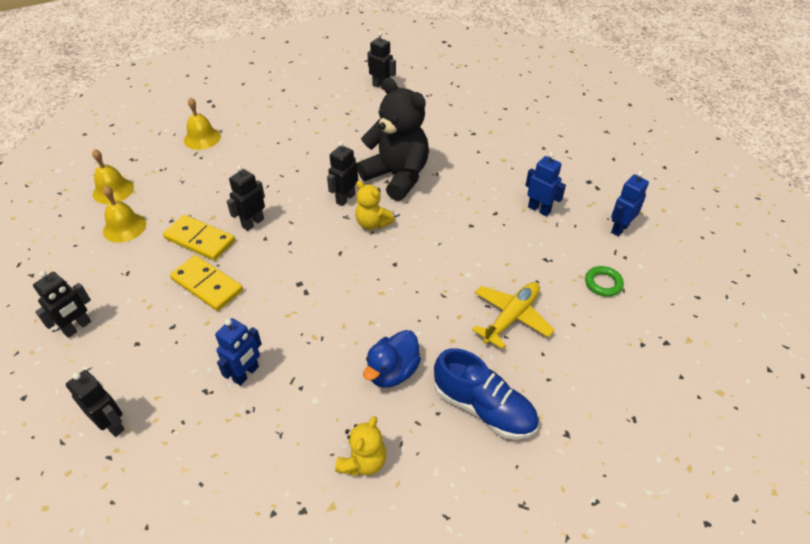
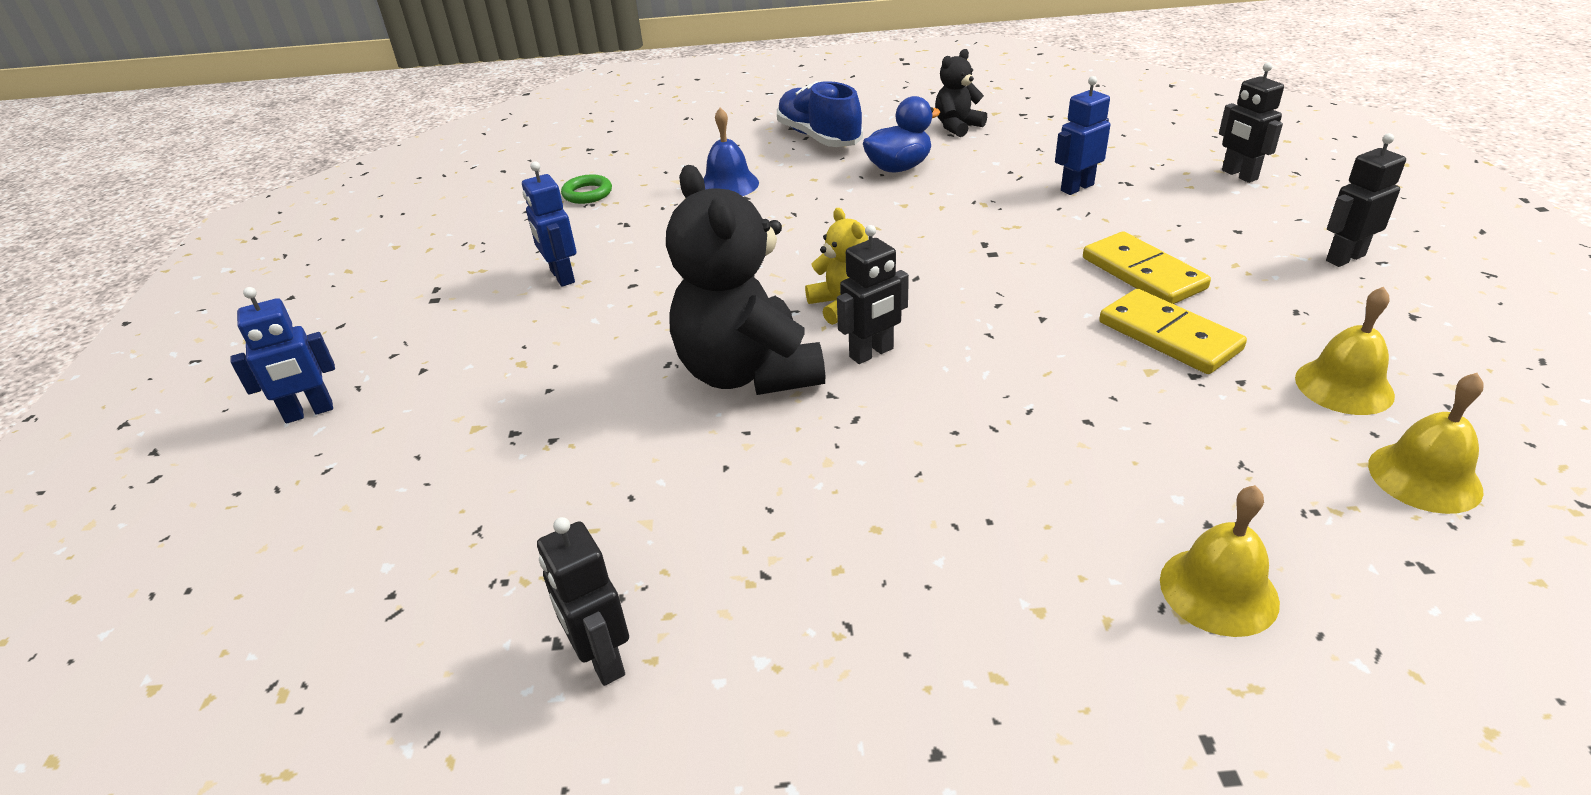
camera: 155 degrees left, 10 degrees down
(253, 223) = (1064, 345): black robot -> none
(363, 461) = (957, 127): yellow teddy bear -> black teddy bear
(511, 317) = (728, 185): yellow plane -> blue bell
(619, 228) = (486, 237): blue robot -> blue robot (309, 412)

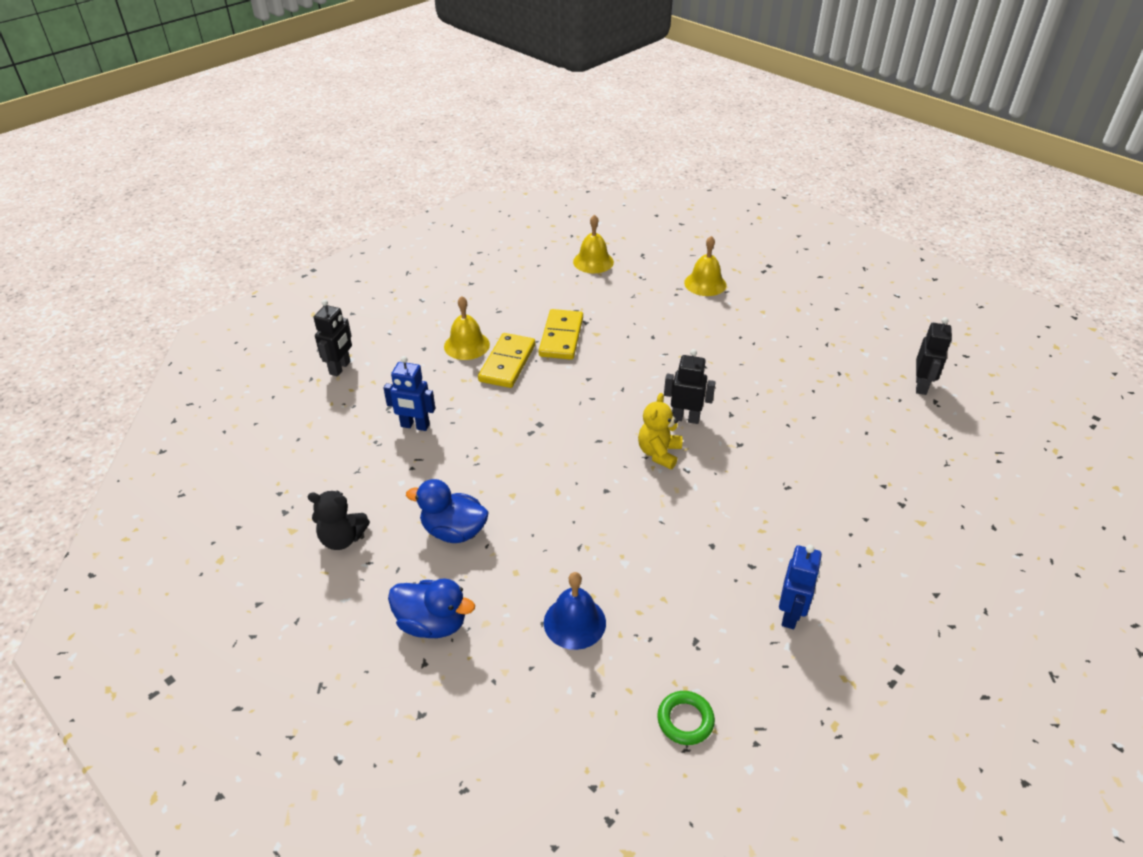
camera: 135 degrees left, 5 degrees up
(309, 412) = (1024, 610): blue robot -> none
(748, 373) = (754, 451): black teddy bear -> none
(818, 137) = (432, 623): blue shoe -> blue duck
(1344, 258) = (427, 310): black robot -> none
(1344, 386) = (551, 287): yellow bell -> yellow bell (466, 345)

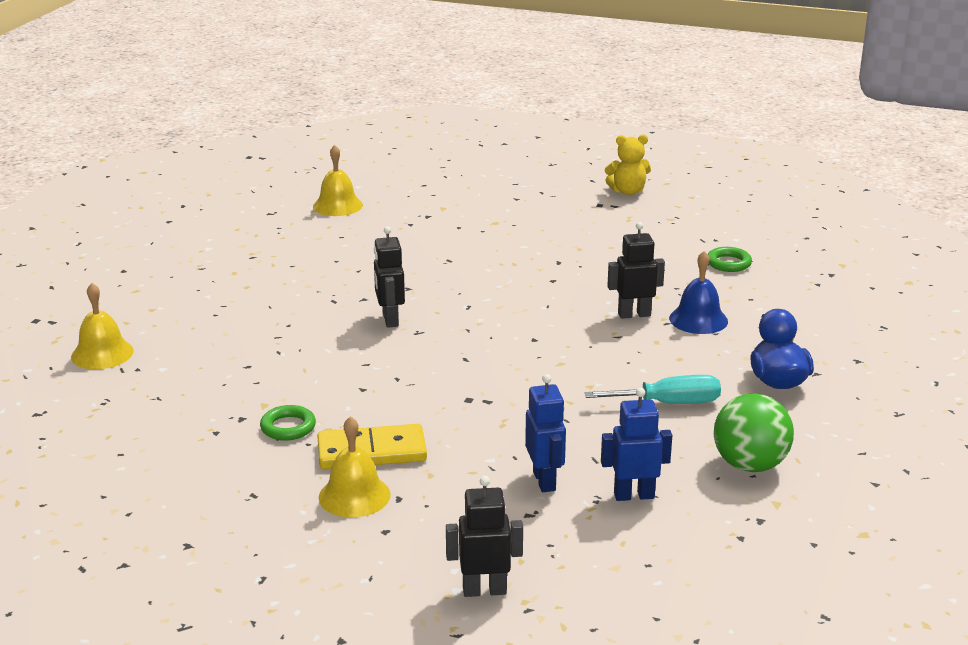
camera: 115 degrees left, 15 degrees down
(342, 539) = (750, 465): black teddy bear -> green ball
(454, 531) = (669, 403): blue duck -> turquoise screwdriver
(561, 337) = (288, 427): yellow domino -> green ring
(593, 262) = (75, 449): yellow bell -> yellow bell (337, 205)
(659, 453) = (456, 323): yellow teddy bear -> yellow teddy bear (628, 191)
(791, 614) = (592, 242): blue robot -> blue robot (634, 495)
(921, 386) = (249, 220): black robot -> black robot (634, 314)

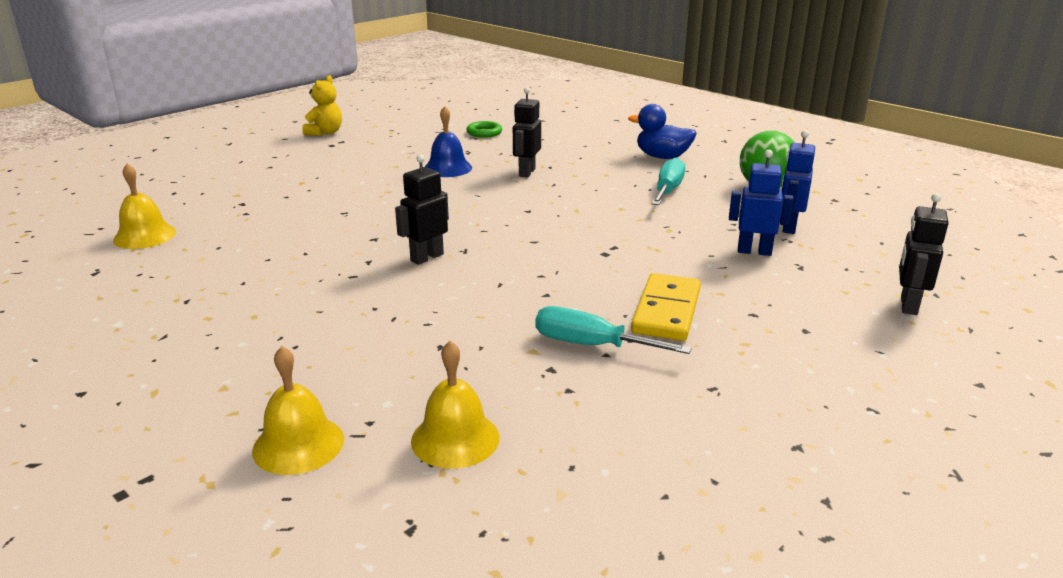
camera: 65 degrees left, 0 degrees up
(288, 427) = (591, 345): green ring -> turquoise screwdriver
(354, 495) = (740, 333): yellow bell -> yellow bell (455, 438)
(390, 320) = (426, 257): black robot -> black robot turned 120 degrees clockwise
(698, 319) = (556, 157): blue bell -> blue bell (447, 168)

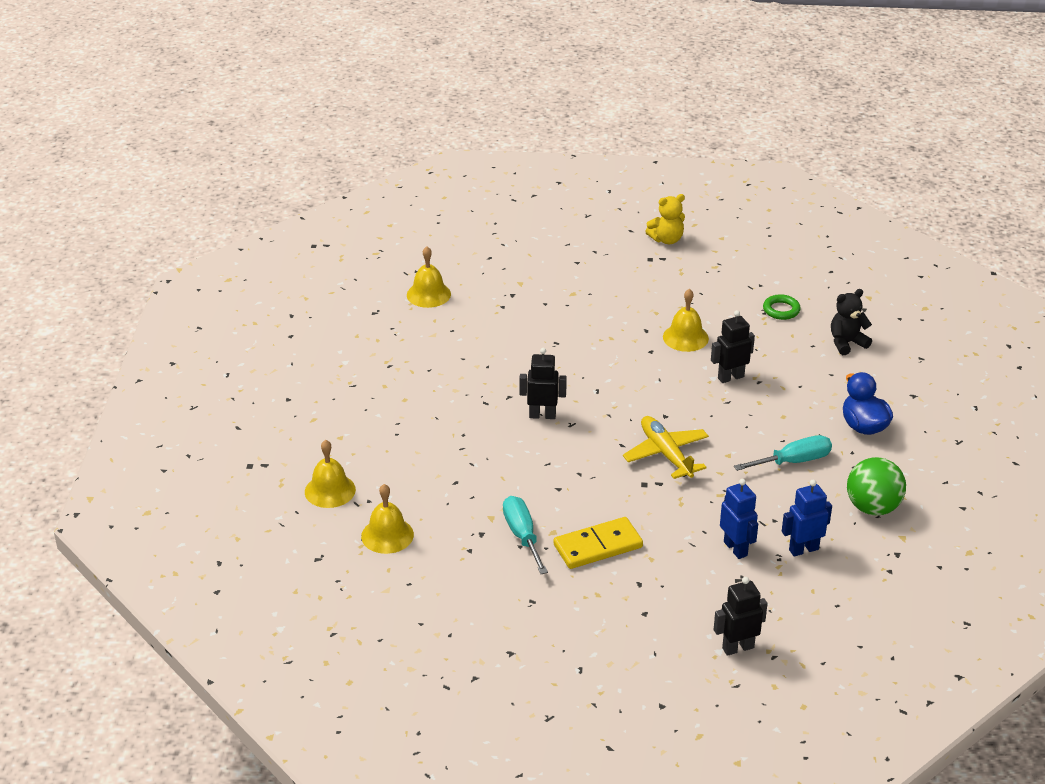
camera: 50 degrees right, 10 degrees up
(447, 168) = (685, 337): blue bell -> yellow bell
(560, 130) = (846, 343): none -> black teddy bear
(579, 229) = (666, 454): none -> yellow plane

